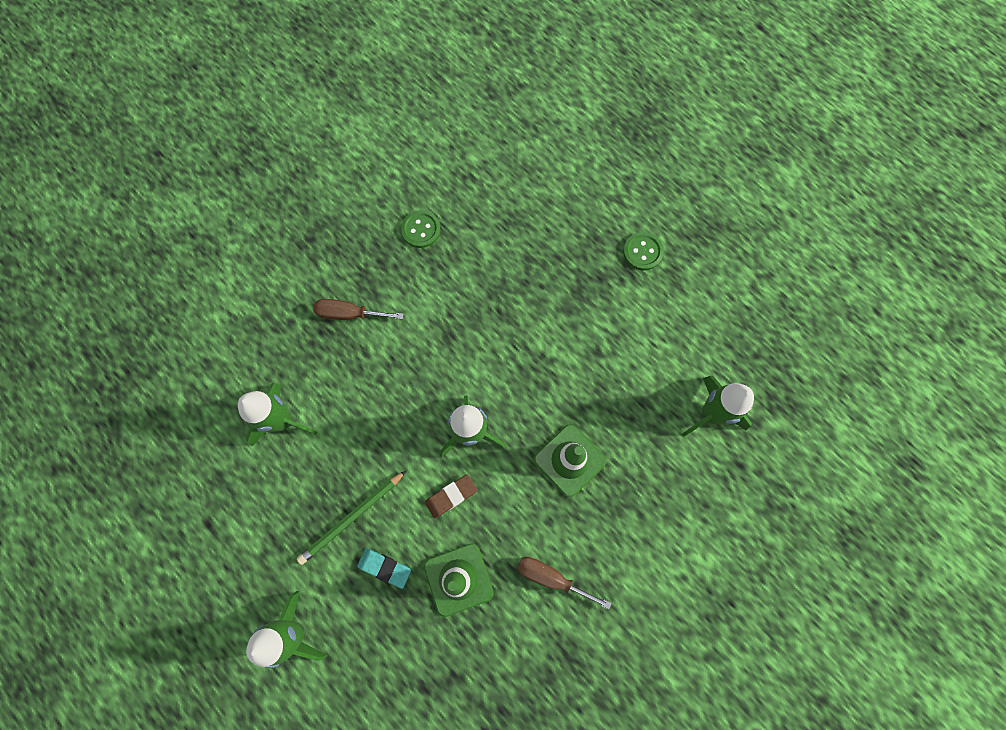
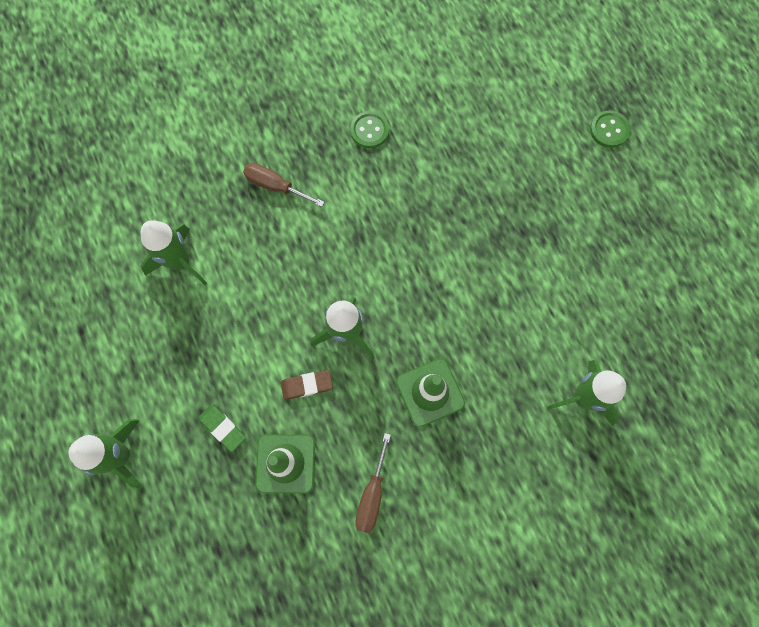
camera: 20 degrees right, 0 degrees up
(352, 518) = (209, 372): green pencil -> none
(385, 567) = (222, 427): turquoise eraser -> green eraser
(551, 578) = (372, 494): brown screwdriver -> brown screwdriver turned 120 degrees counterclockwise
(642, 252) = (574, 221): green button -> green button (609, 130)

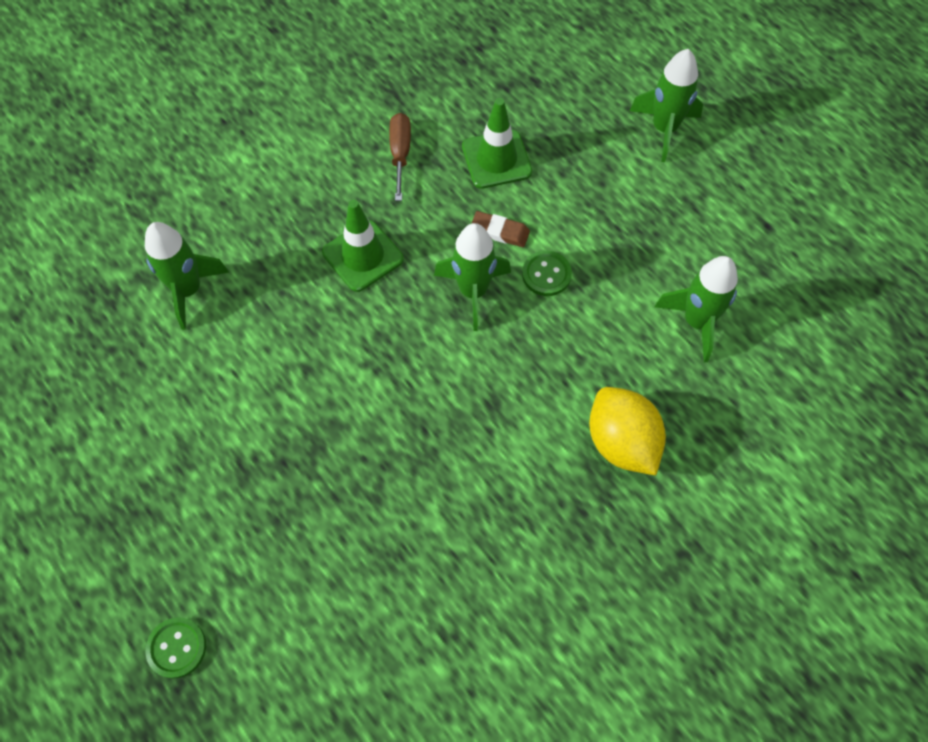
camera: 165 degrees right, 10 degrees down
(222, 427) = (573, 174): green eraser -> none
(275, 186) = (621, 442): brown screwdriver -> yellow lemon
(307, 385) = (499, 232): brown eraser -> brown eraser turned 45 degrees clockwise
(369, 131) = (523, 554): green button -> green button (546, 274)

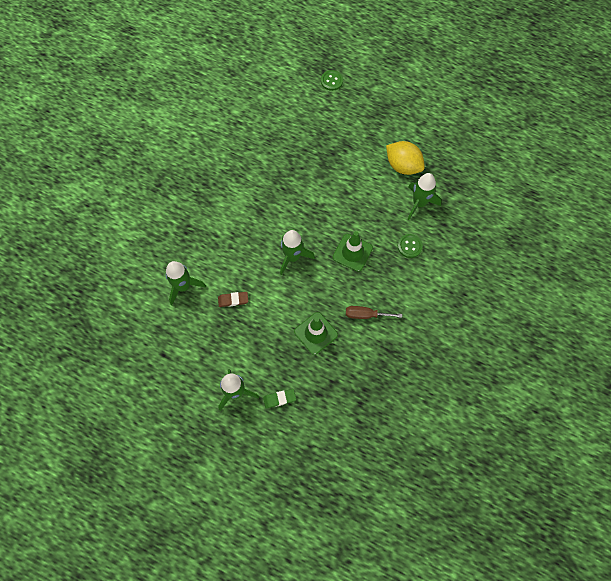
camera: 155 degrees right, 5 degrees up
(400, 154) = (365, 315): brown screwdriver -> brown screwdriver turned 120 degrees clockwise
(499, 232) = (295, 293): brown eraser -> brown eraser (233, 300)
(546, 274) = (262, 280): green button -> green button (409, 246)
(599, 96) = (279, 399): none -> green eraser
(621, 442) = (198, 217): yellow lemon -> yellow lemon (403, 166)

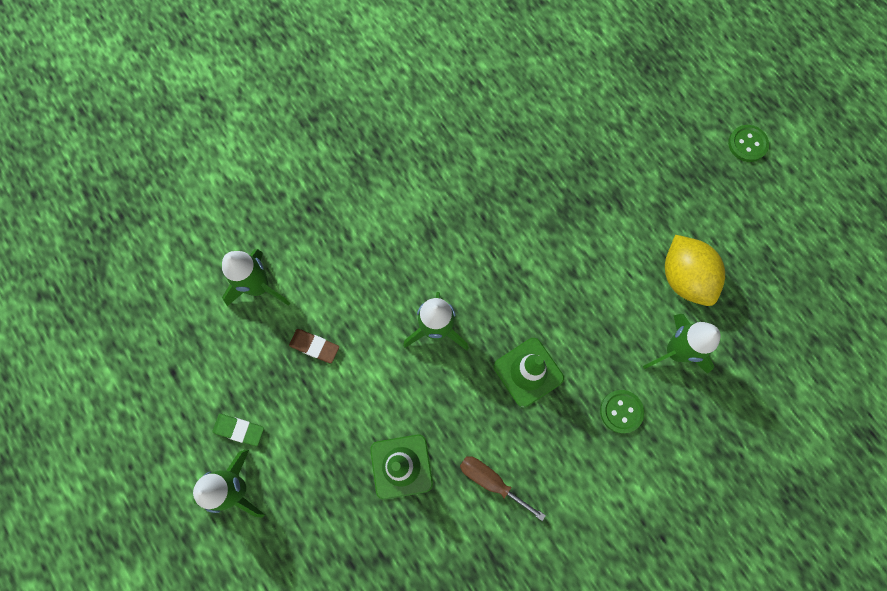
camera: 30 degrees right, 5 degrees up
(279, 399) = (291, 536): green eraser -> green eraser (239, 430)
(331, 81) = (651, 89): green button -> green button (747, 144)

